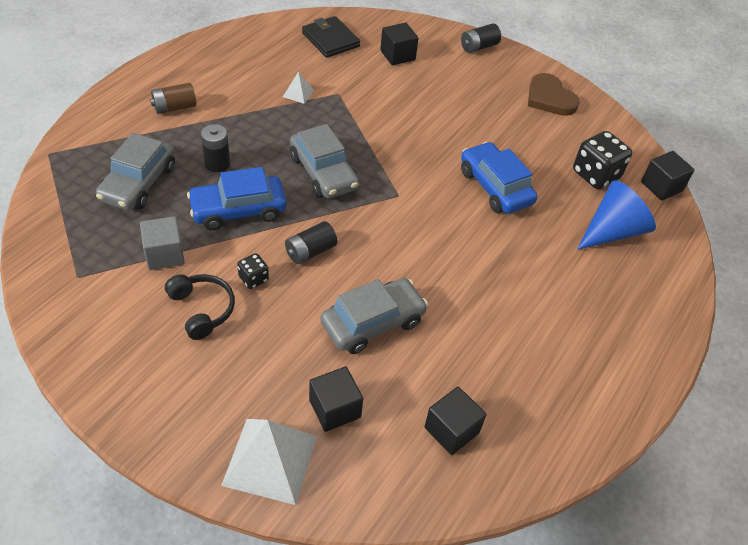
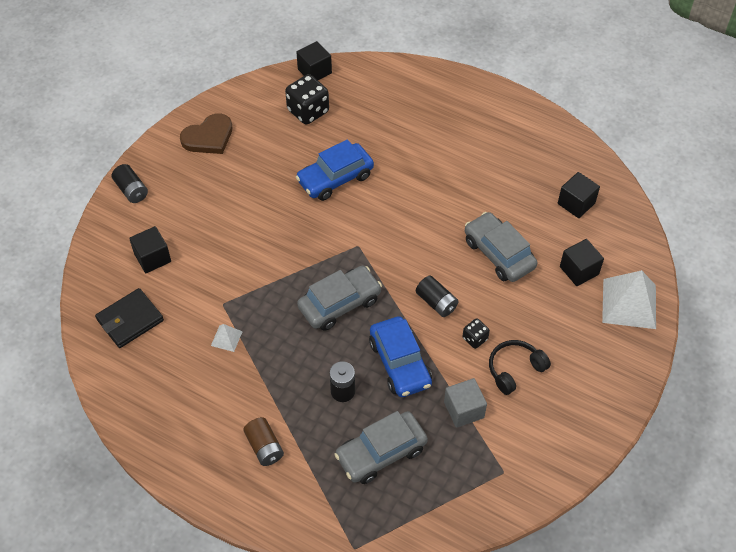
camera: 90 degrees left, 5 degrees up
(138, 183) = (381, 453): grey car -> grey car turned 135 degrees clockwise
(612, 231) = (371, 106): blue cone -> none

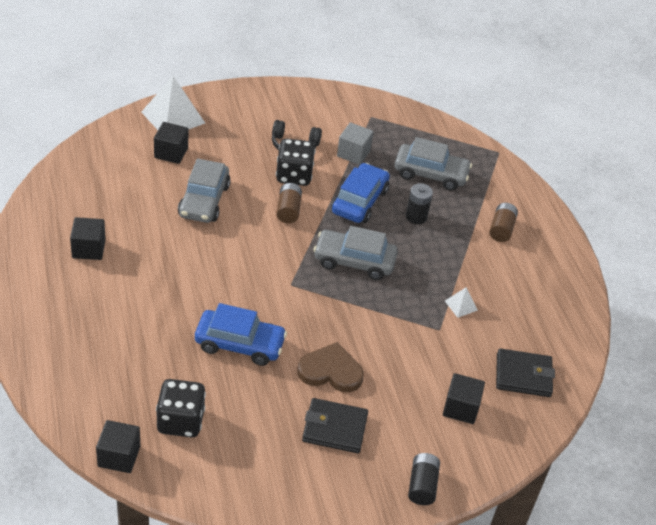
camera: 140 degrees left, 10 degrees down
(208, 137) = (297, 477): brown heart -> brown heart (331, 371)
(218, 179) = (334, 428): none -> black wallet
(436, 302) = (288, 210): black battery -> brown battery
(475, 339) = (294, 175): black dice -> black dice, size x1.90
(576, 203) = (103, 183): black cube -> black cube (89, 249)

